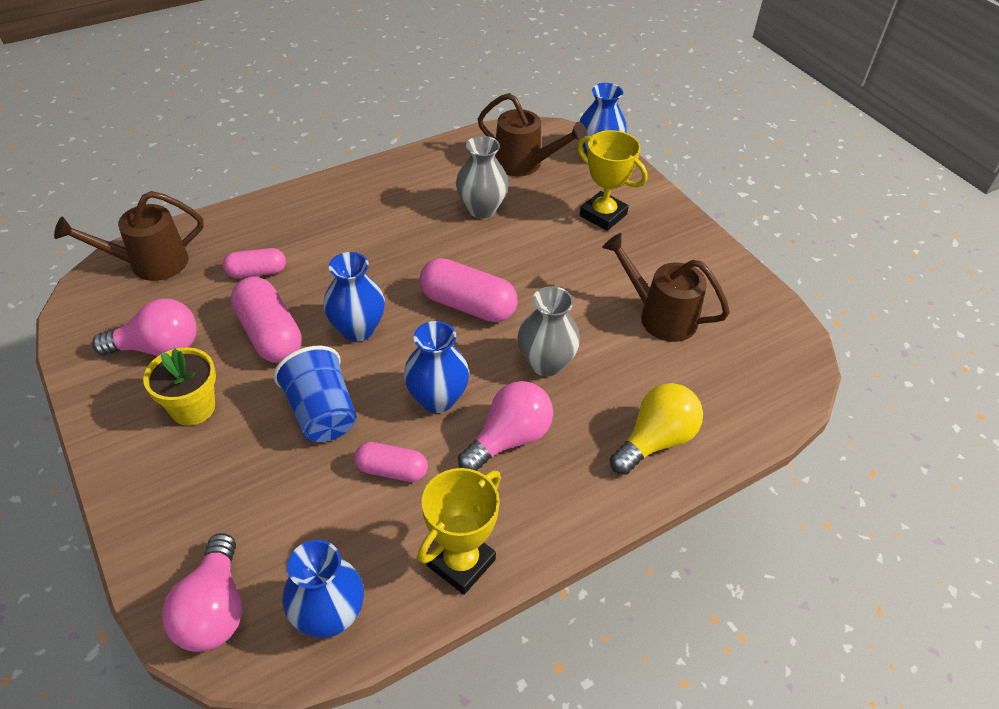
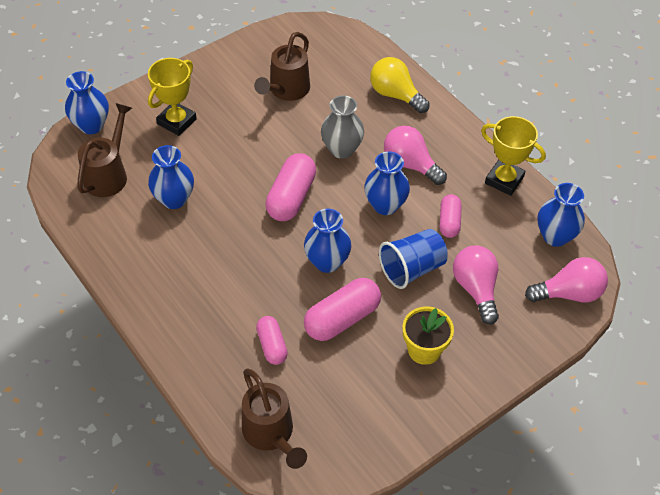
camera: 95 degrees left, 5 degrees up
(158, 348) = (370, 393): pink light bulb -> pink light bulb (476, 289)
(481, 209) = (174, 199): grey vase -> blue vase

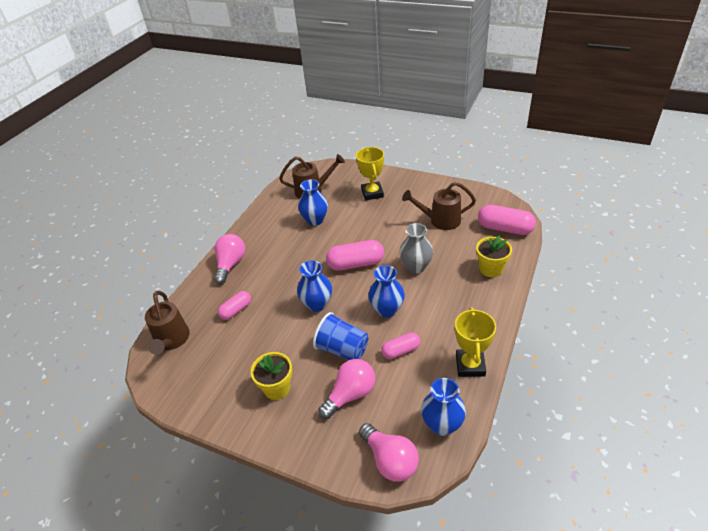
camera: 65 degrees right, 10 degrees down
(91, 125) = (341, 168): blue vase -> none
(177, 121) = (372, 193): yellow trophy -> yellow trophy turned 75 degrees clockwise
(271, 434) = (171, 341): brown watering can -> brown watering can turned 45 degrees counterclockwise
(342, 319) = (276, 333): pink capsule -> pink capsule (505, 228)
(395, 95) = (491, 269): yellow light bulb -> yellow flower pot
(410, 164) = (435, 306): pink light bulb -> pink light bulb (230, 264)

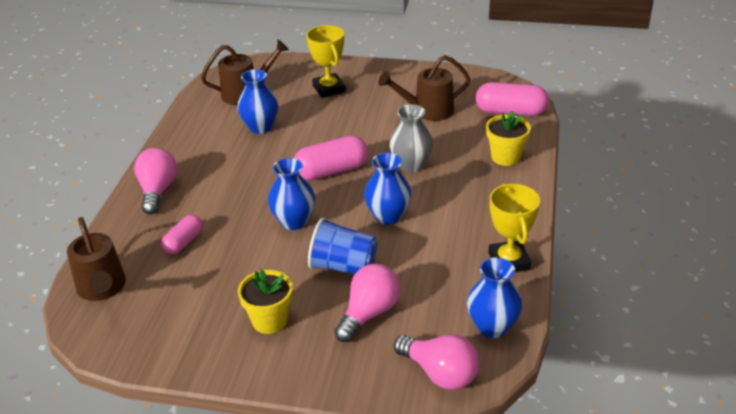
camera: 15 degrees left, 5 degrees down
(401, 351) = (419, 258): pink capsule -> none

